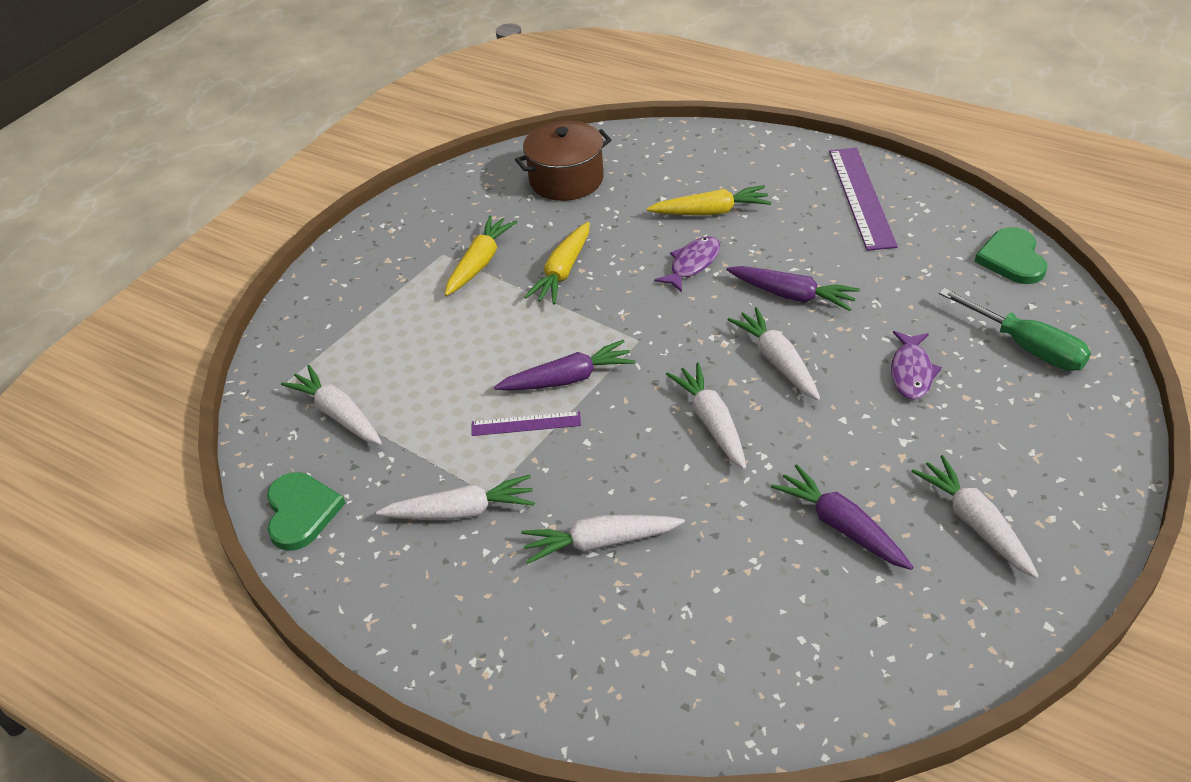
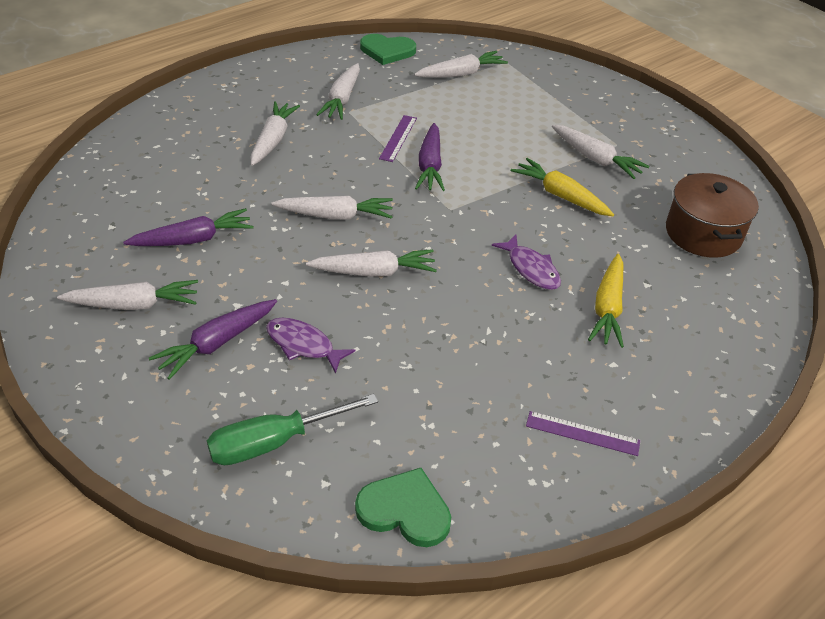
camera: 105 degrees right, 0 degrees up
(480, 263) = (596, 159): yellow carrot -> white carrot
(792, 295) = (450, 313): purple carrot -> purple carrot (216, 344)
(861, 197) = (582, 433): purple ruler -> purple ruler, size x0.54

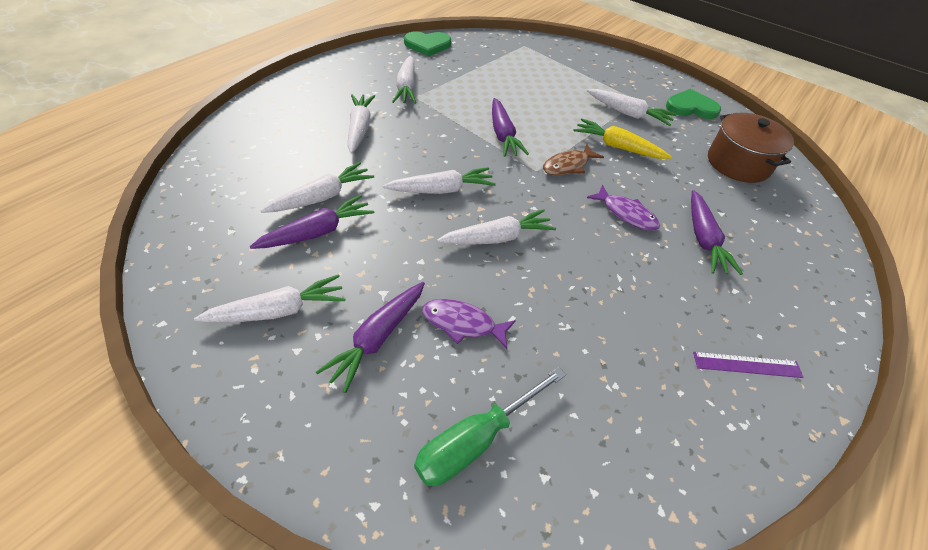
camera: 15 degrees left, 5 degrees up
(398, 138) = (466, 114): purple ruler -> none
(405, 510) = (635, 490): green heart -> green heart (691, 107)
(461, 74) = (494, 57): white carrot -> white carrot (322, 197)
(490, 209) = (568, 165): none -> brown fish
(608, 308) = (703, 239): yellow carrot -> purple carrot

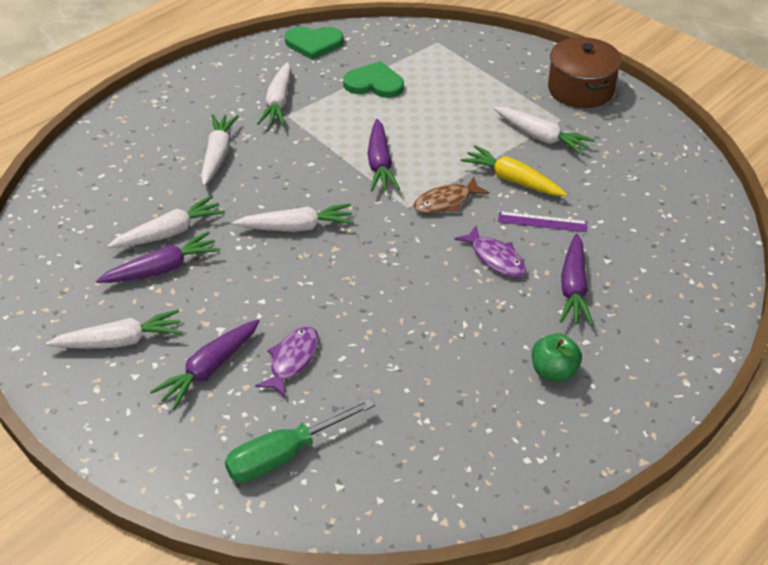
camera: 10 degrees right, 5 degrees down
(462, 323) = (292, 360): purple fish -> purple fish turned 90 degrees clockwise
(497, 238) = (346, 280): white carrot -> none
(691, 107) = (626, 129): green heart -> green heart (374, 83)
(718, 323) = (553, 371): none -> green apple
(738, 163) = (654, 202): brown pot -> brown pot (580, 89)
(747, 365) = (566, 410): purple ruler -> purple ruler (542, 222)

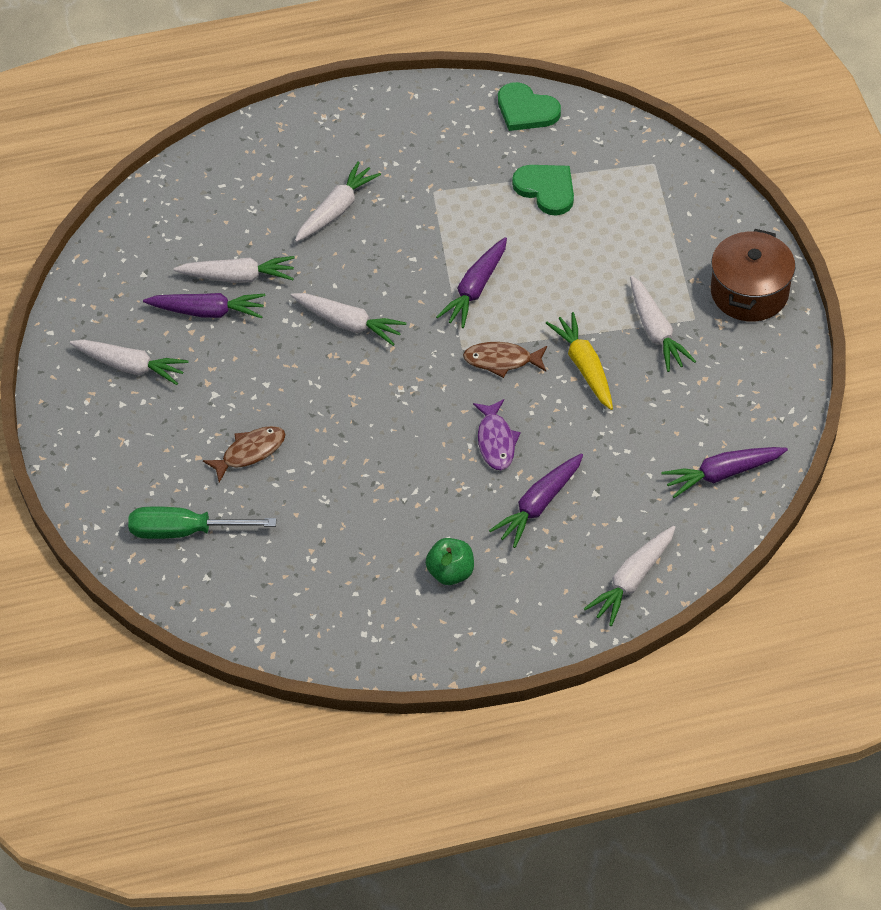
camera: 35 degrees right, 10 degrees up
(209, 369) = (181, 427): purple carrot -> purple carrot (722, 474)
(278, 103) = (436, 172): white carrot -> white carrot (632, 580)
(292, 360) = (250, 452): purple fish -> brown fish
(542, 222) = (571, 425): purple ruler -> none

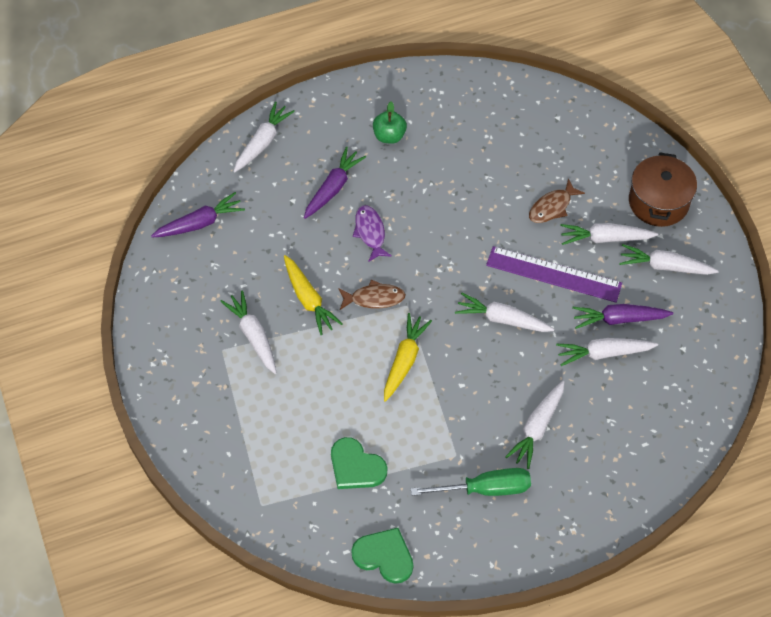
camera: 170 degrees right, 5 degrees up
(185, 531) = (582, 146): green screwdriver -> green screwdriver (485, 489)
(194, 406) = (605, 238): none -> white carrot
(272, 369) = (553, 274): none -> purple ruler
(475, 289) = (404, 360): purple carrot -> yellow carrot
(749, 292) = (177, 379): brown pot -> brown pot (658, 202)

